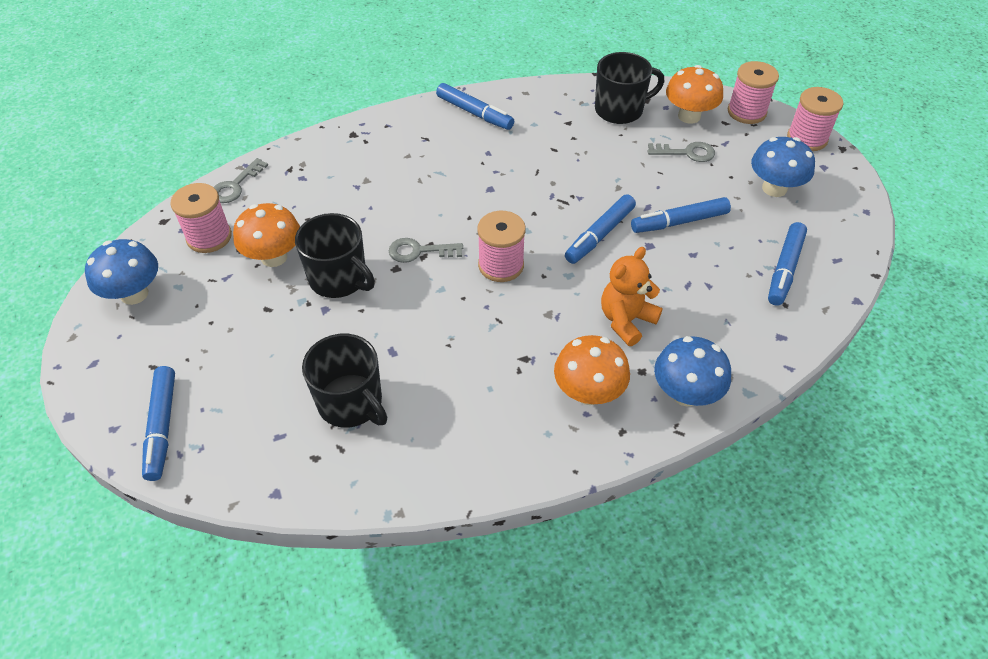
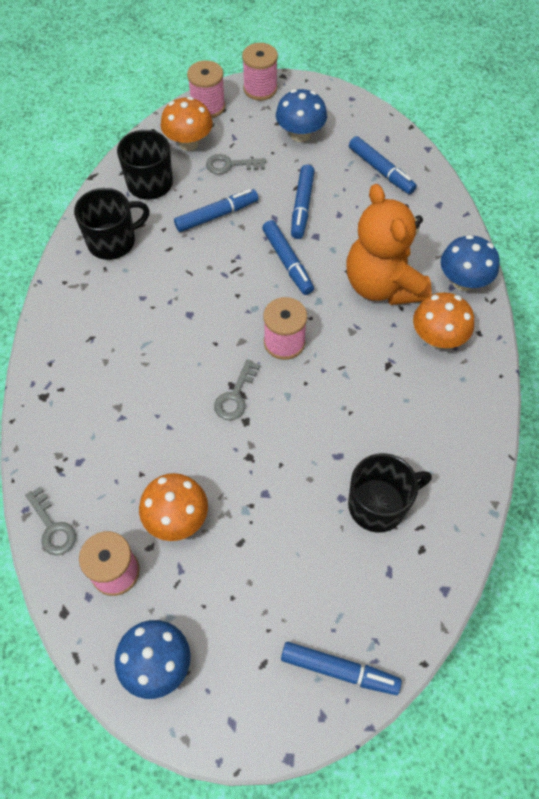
camera: 65 degrees left, 10 degrees up
(339, 279) = (235, 470): black mug -> black mug (113, 241)
(475, 113) = (81, 286): blue marker -> blue marker (217, 215)
(626, 320) = (382, 285): orange teddy bear -> orange teddy bear, size x1.70
(687, 153) = (230, 165): grey key -> grey key turned 120 degrees counterclockwise

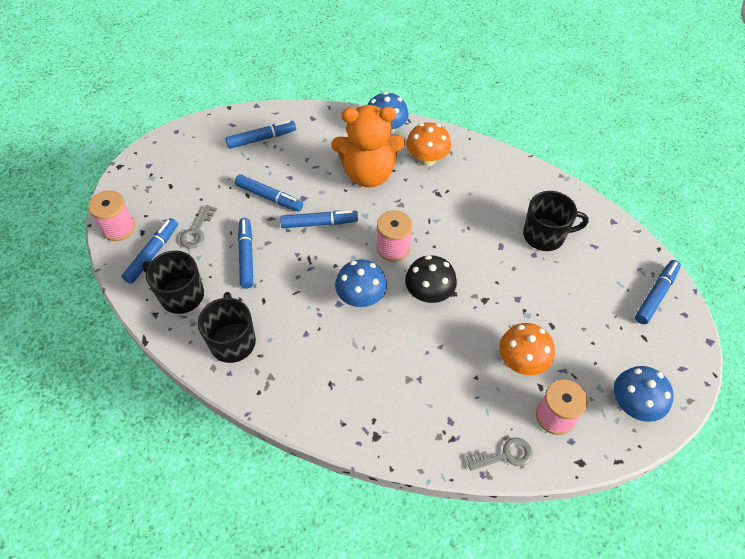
camera: 70 degrees left, 5 degrees down
(188, 143) = (152, 254): orange mushroom -> blue marker
(235, 396) = (429, 293): grey key -> black mushroom
(260, 89) = (123, 185): pink spool -> none
(300, 134) = (193, 175): blue mushroom -> blue mushroom (361, 297)
(378, 505) = (545, 235): black mug -> black mug turned 90 degrees clockwise

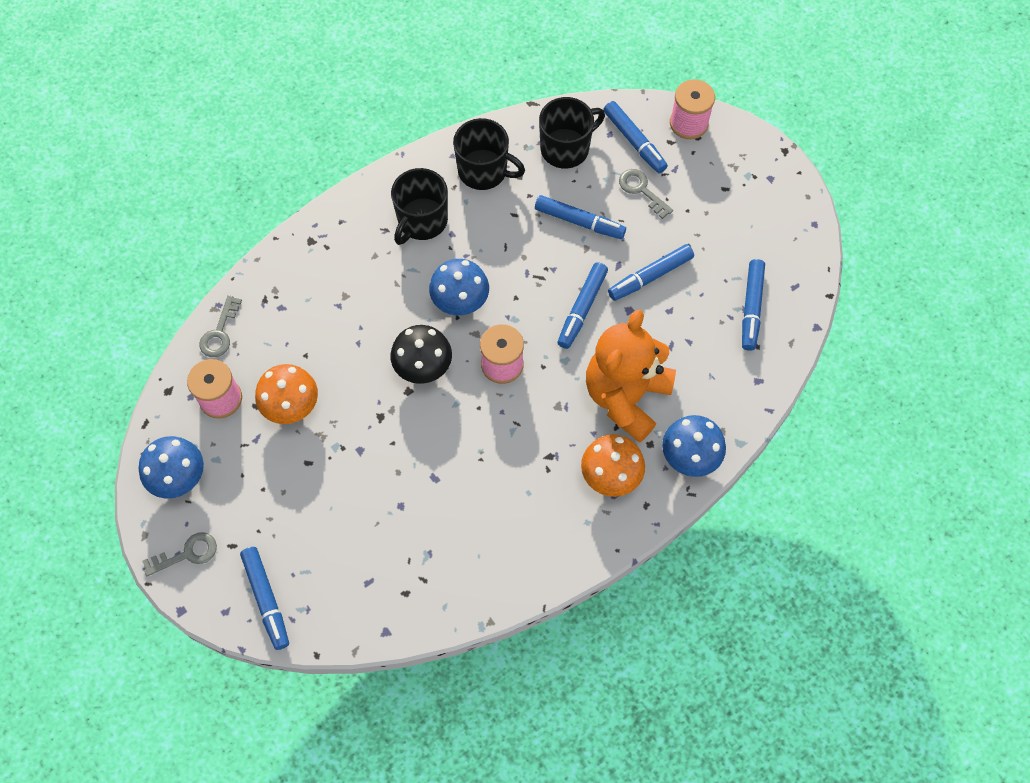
camera: 120 degrees right, 10 degrees up
(545, 235) = (417, 536): black mug -> black mug (422, 221)
(674, 362) = (187, 553): none -> grey key

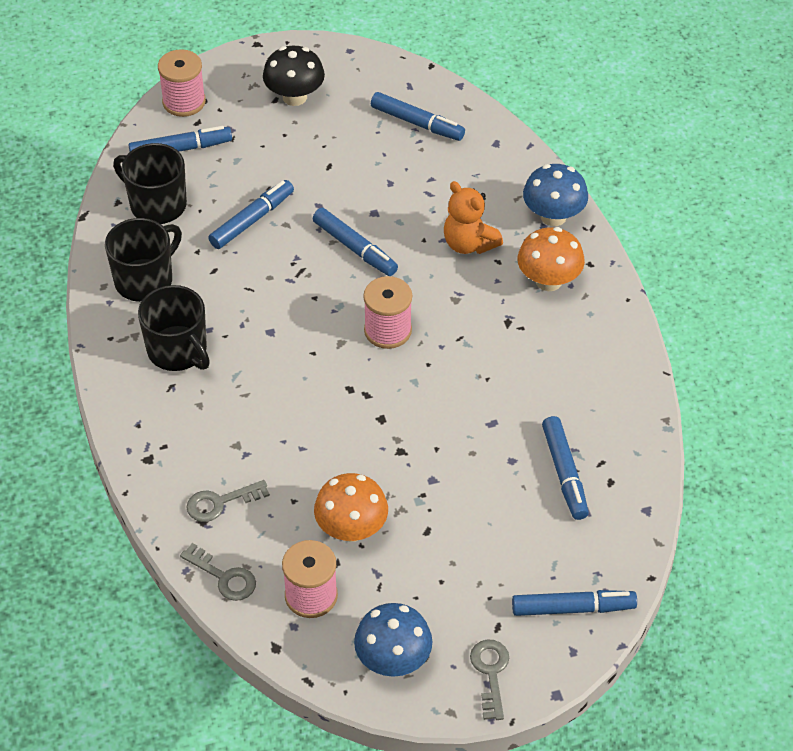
camera: 70 degrees left, 15 degrees down
(423, 367) = (359, 398): black mushroom -> black mushroom (294, 97)
(460, 301) = (296, 345): blue mushroom -> none
(566, 148) = (157, 204): black mug -> black mug turned 45 degrees counterclockwise
(626, 396) = (469, 244): orange teddy bear -> orange teddy bear, size x0.59
(641, 190) = (241, 161): grey key -> grey key (220, 503)
(650, 276) = (345, 185): blue marker -> blue marker (564, 473)

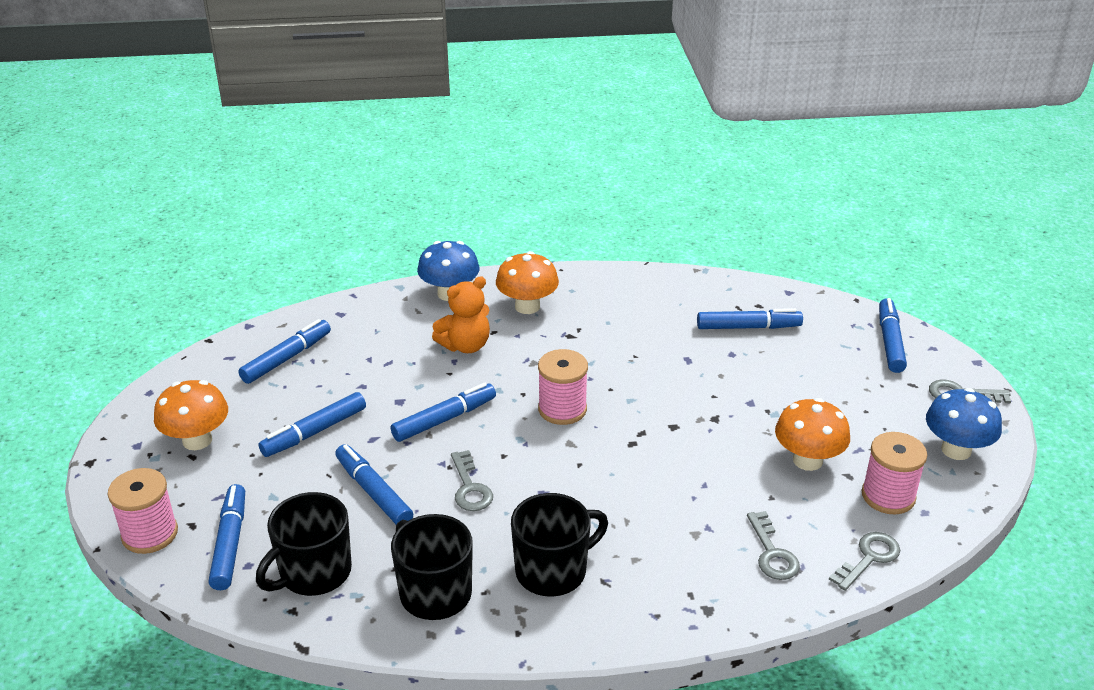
camera: 80 degrees left, 15 degrees down
(268, 281) = (470, 488): none -> grey key
(294, 97) = (197, 440): black mushroom -> orange mushroom
(319, 166) = (314, 432): none -> blue marker

